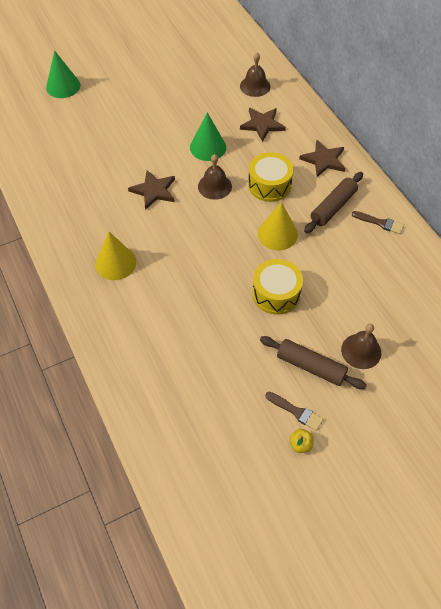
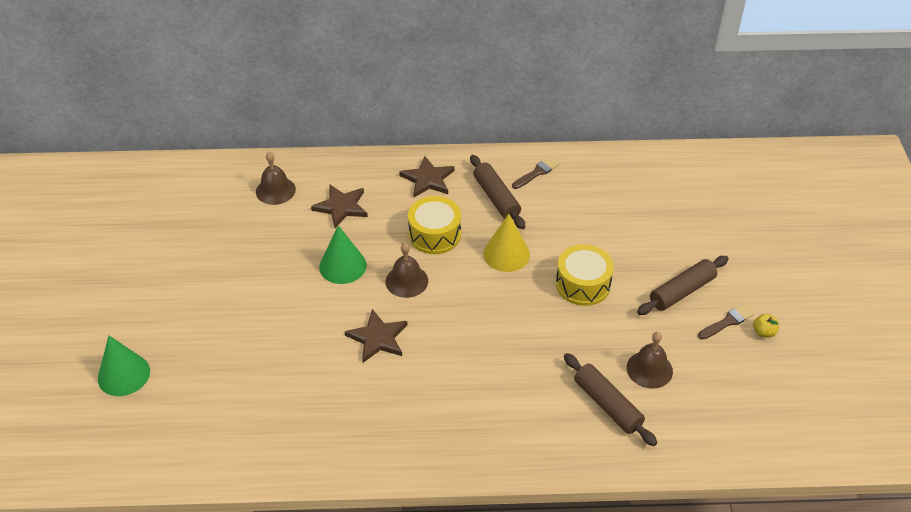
camera: 65 degrees left, 10 degrees down
(115, 263) = (466, 410): yellow cone -> none
(162, 349) = (607, 405): none -> brown rolling pin
(361, 351) = (680, 248): brown bell -> brown bell (649, 369)

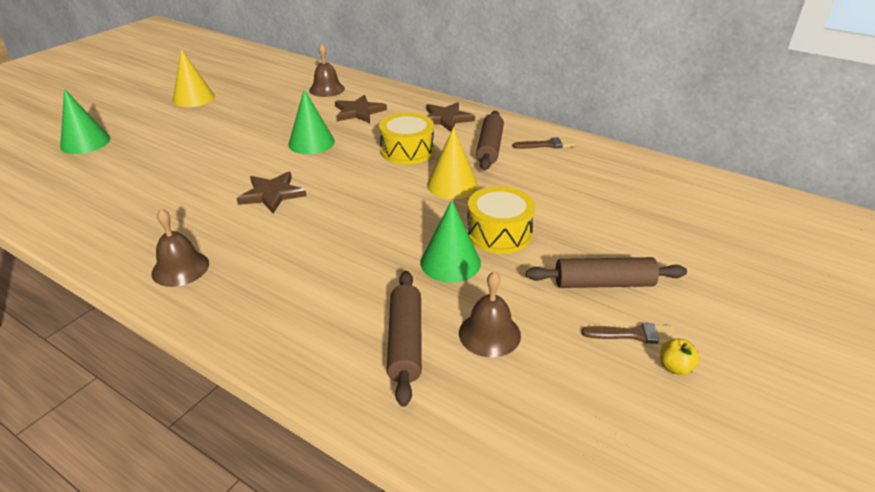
camera: 35 degrees right, 10 degrees down
(153, 266) = (193, 98): none -> yellow cone
(406, 281) = (345, 169): brown bell -> brown bell (180, 268)
(575, 328) = (450, 262): none -> green cone

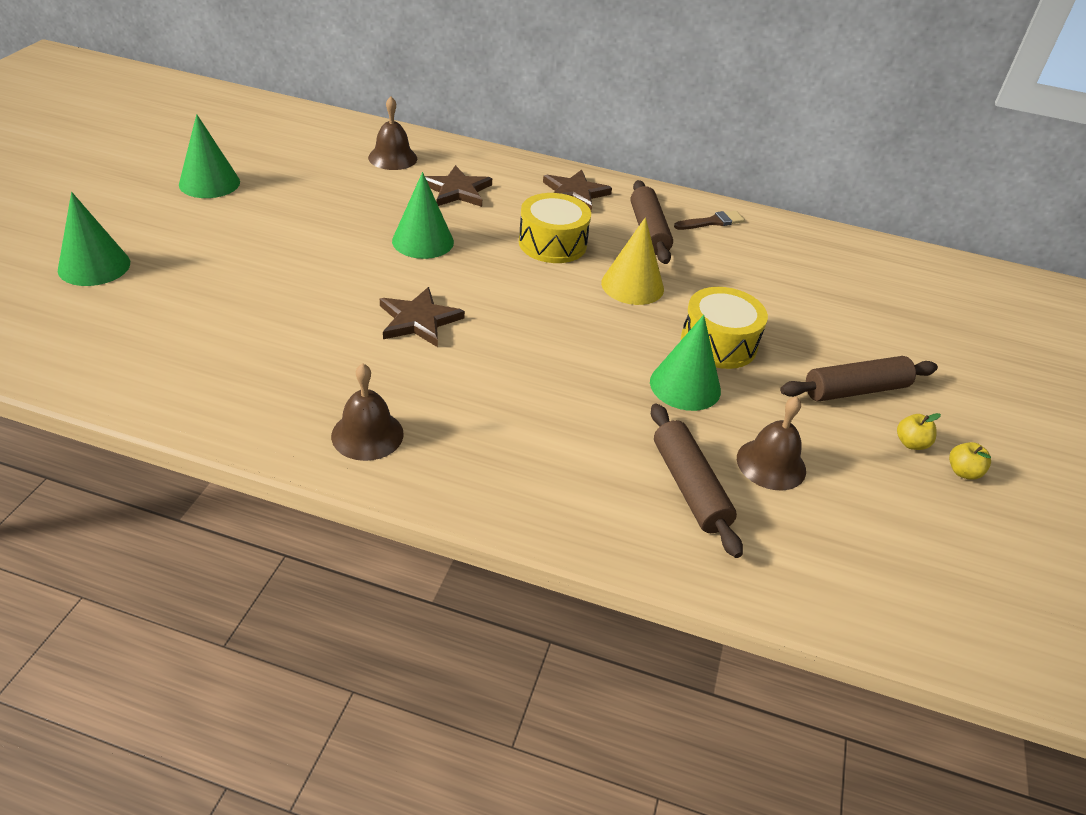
camera: 20 degrees left, 5 degrees up
(193, 98) = (209, 183): yellow cone -> green cone
(634, 334) = (911, 443): brown brush -> yellow apple

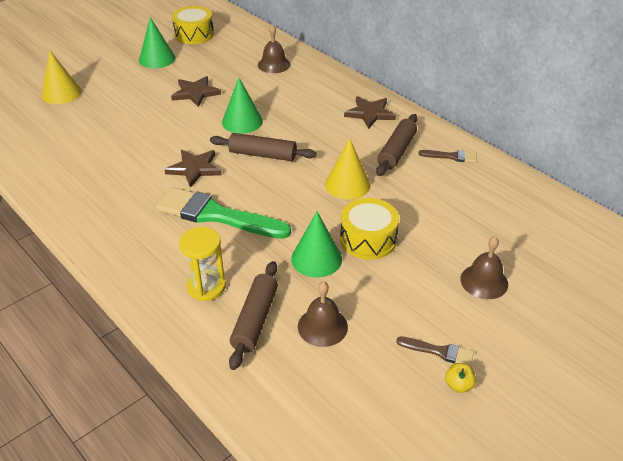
camera: 35 degrees right, 0 degrees up
(94, 266) = (61, 93): green cone -> yellow cone
(367, 434) = (108, 224): brown bell -> brown bell (484, 281)
(457, 190) = (294, 94): brown star -> brown star (195, 93)
(509, 372) = (216, 215): none -> green brush
(552, 243) = (321, 143): yellow drum -> yellow drum (194, 34)
(589, 469) = (206, 286): none -> yellow hourglass
(855, 390) = (436, 302): brown rolling pin -> brown rolling pin (263, 154)
(911, 443) = (439, 351): yellow apple -> brown brush

